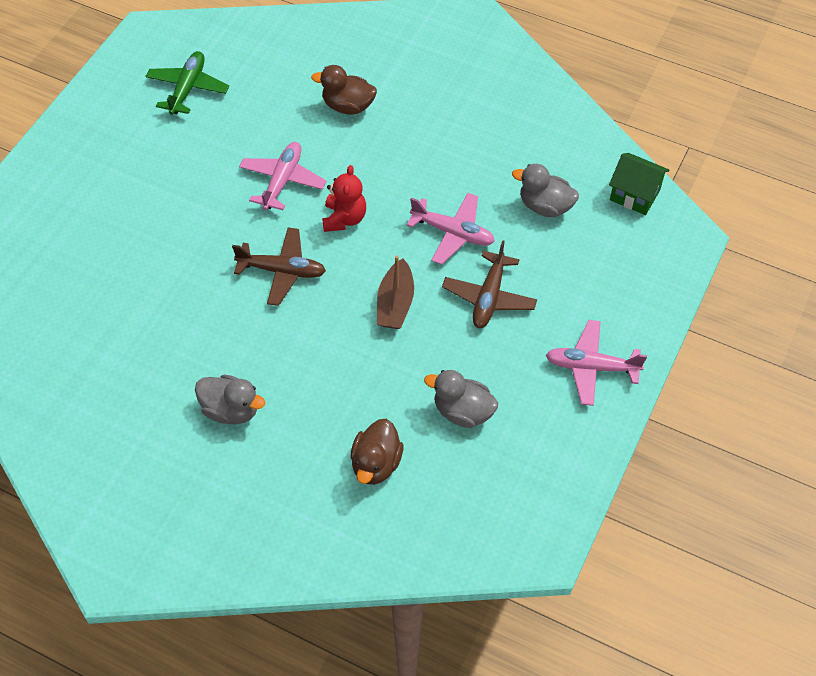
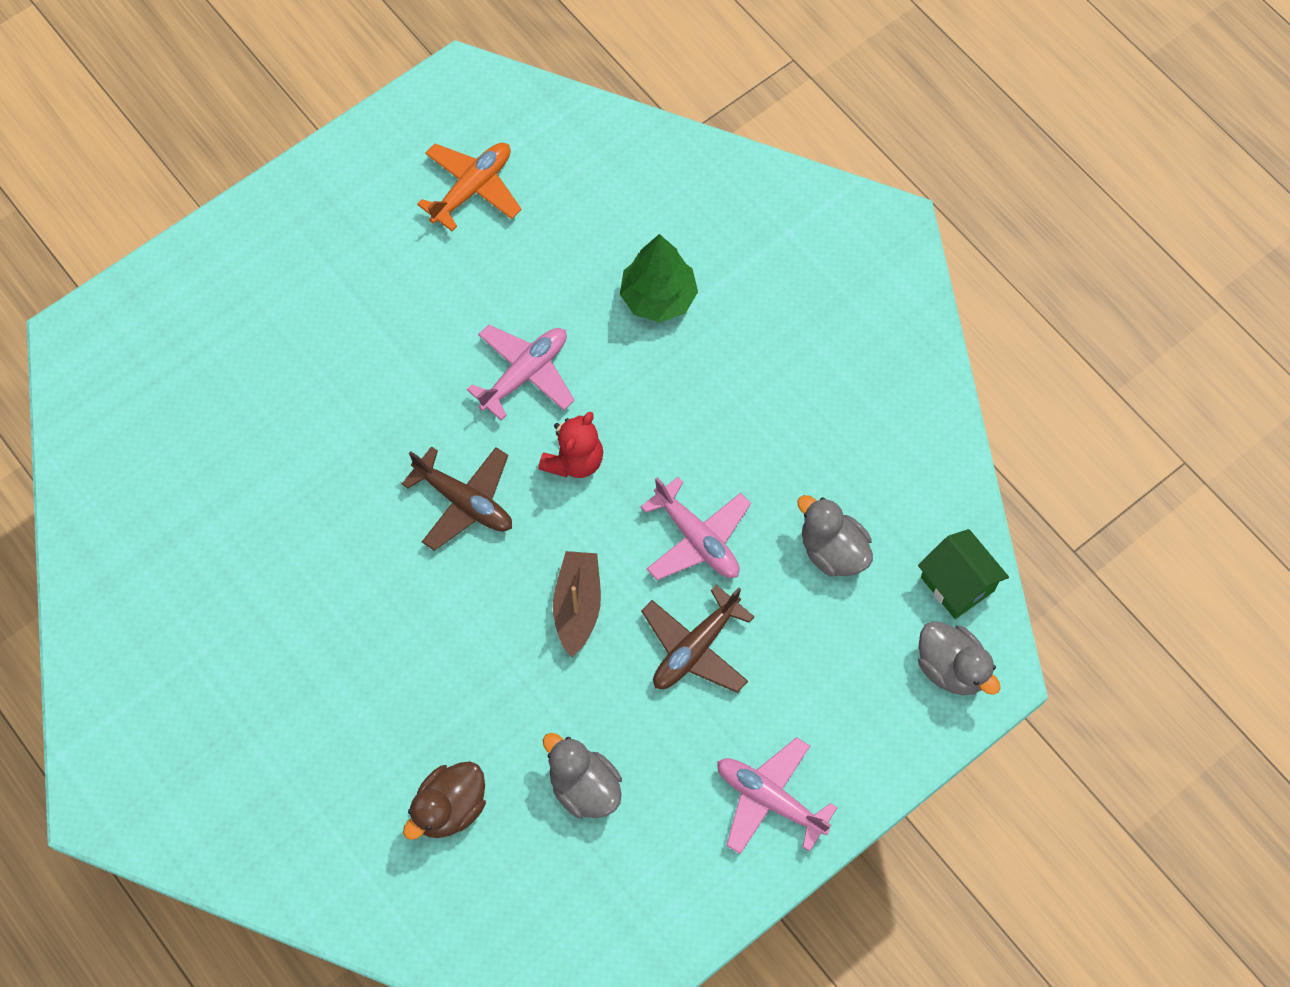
camera: 25 degrees right, 10 degrees up
(188, 88) = (472, 189): green plane -> orange plane
(231, 410) = (319, 662): grey duck -> grey duck (951, 668)
(348, 106) = (658, 297): brown duck -> green tree
(395, 303) = (577, 606): brown boat -> brown boat turned 150 degrees clockwise

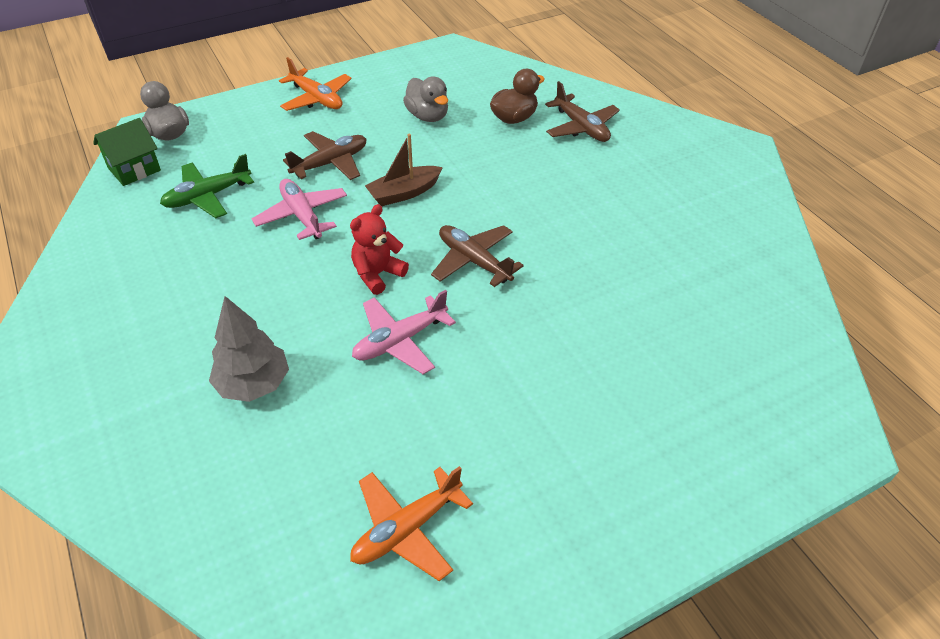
camera: 170 degrees left, 20 degrees down
(344, 805) = (581, 127): none -> brown plane
(577, 606) = (404, 193): brown boat -> brown boat turned 45 degrees clockwise
(658, 297) = (253, 384): green tree -> grey tree
(770, 799) = (316, 98): pink plane -> orange plane
(832, 551) = (208, 196): grey duck -> green plane
(957, 584) = (134, 169): green house -> green house turned 75 degrees clockwise

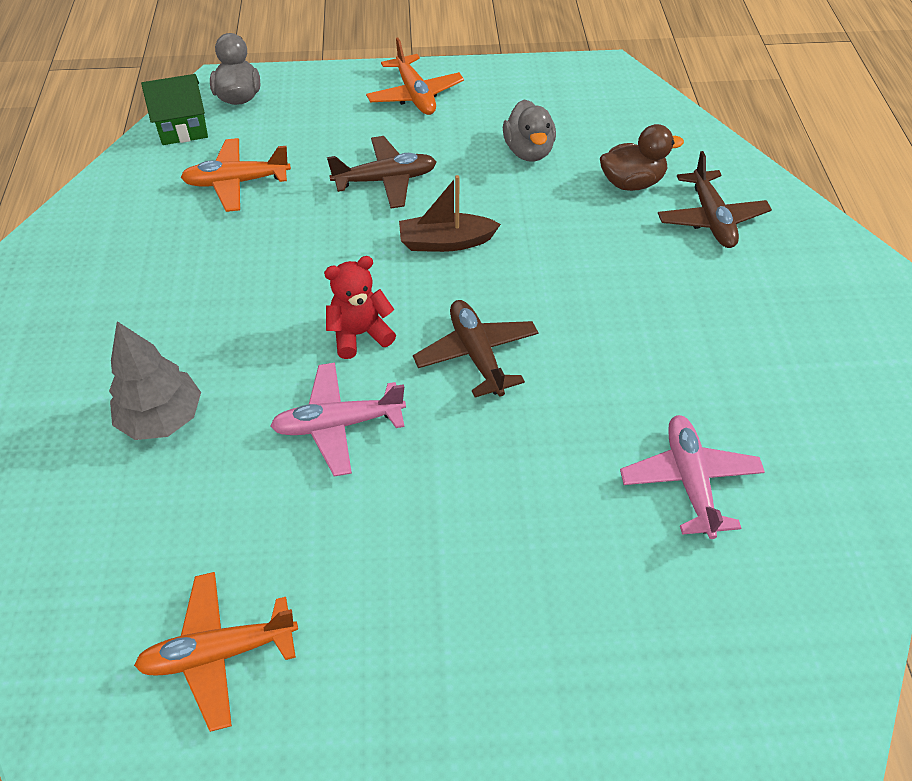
camera: 25 degrees right, 5 degrees up
(208, 196) = (237, 182): green plane -> orange plane
(302, 216) = (320, 236): pink plane -> pink plane (689, 481)

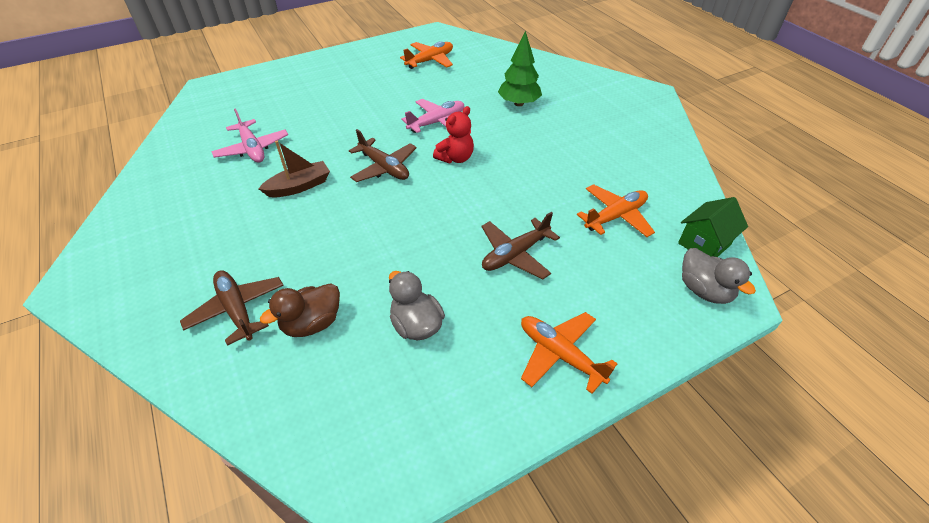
camera: 155 degrees right, 5 degrees down
(162, 418) = (519, 103): grey tree -> green tree
(446, 242) = (439, 223): brown boat -> brown boat (299, 186)

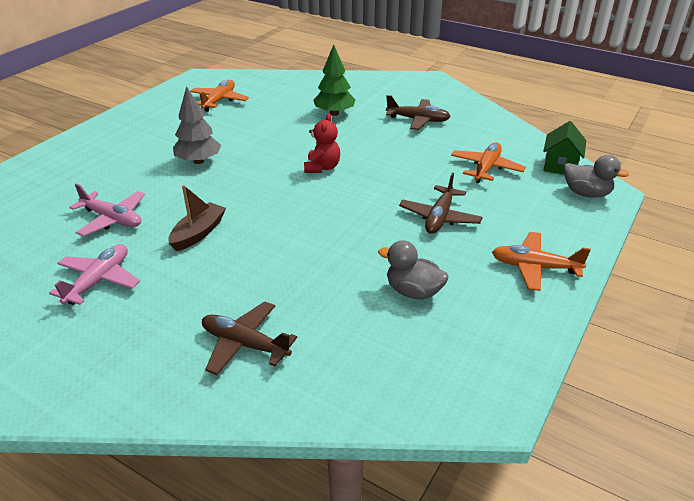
camera: 30 degrees left, 10 degrees down
(312, 323) = (326, 325): brown duck -> none
(361, 116) = (199, 161): none -> grey tree
(384, 167) = (265, 193): brown plane -> brown plane (418, 120)
(437, 122) = (277, 146): pink plane -> pink plane (99, 281)

